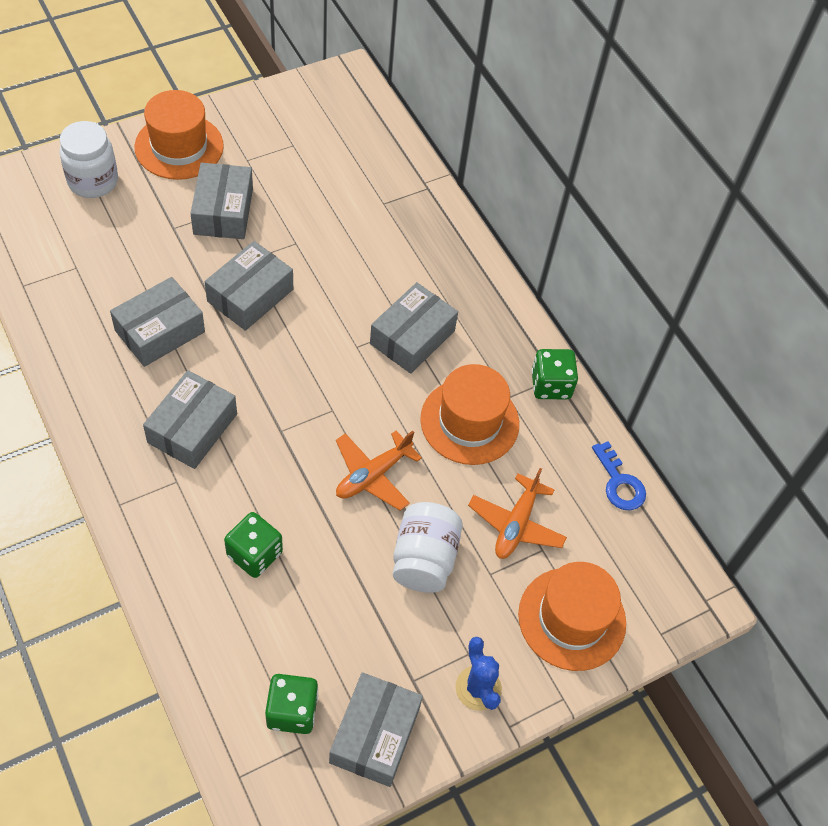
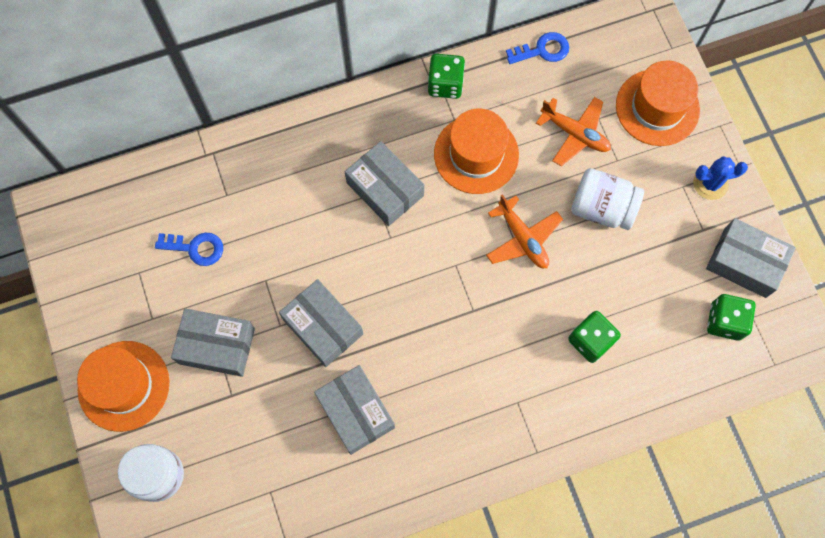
camera: 75 degrees left, 15 degrees up
(192, 428) = (464, 386): grey box -> none
(323, 185) = (196, 248): none -> blue key

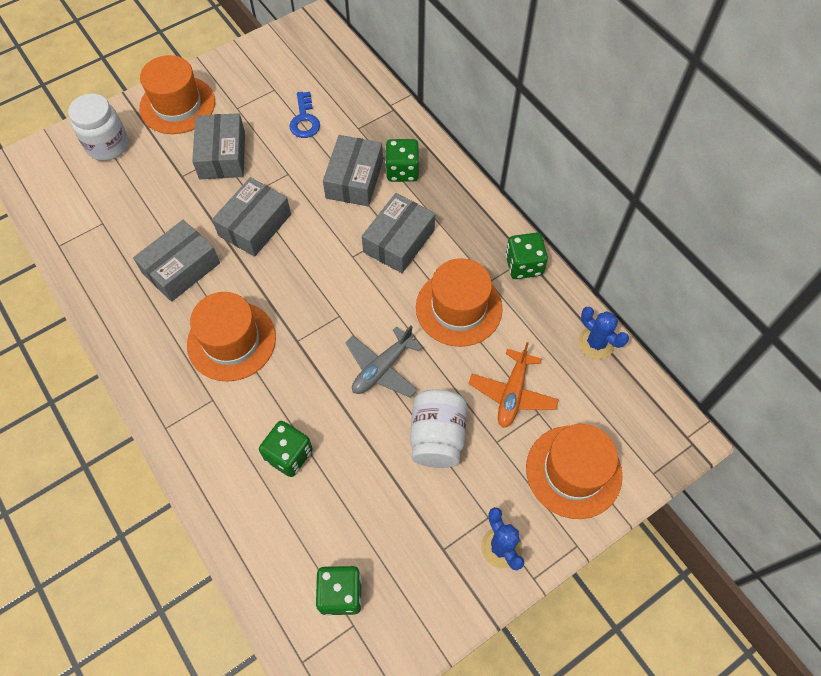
camera: 75 degrees right, 10 degrees down
(299, 164) = (402, 171): none -> green dice
(457, 373) = (231, 341): none -> orange hat
(522, 238) = (382, 368): orange plane -> grey plane
(542, 50) = (596, 343): blue key -> blue cactus
(745, 262) = (416, 604): grey box -> grey box (354, 179)

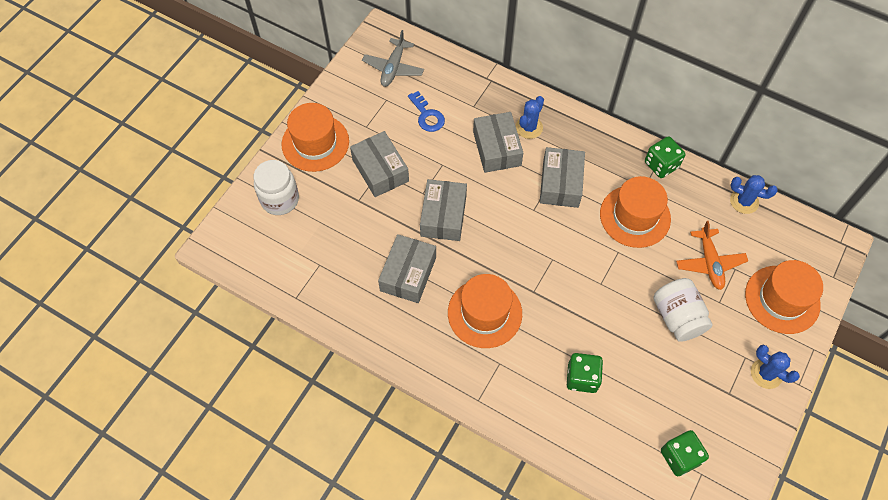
camera: 25 degrees left, 0 degrees up
(382, 368) = (608, 285): grey plane -> grey plane (393, 68)
(402, 171) = (529, 127): green dice -> blue cactus

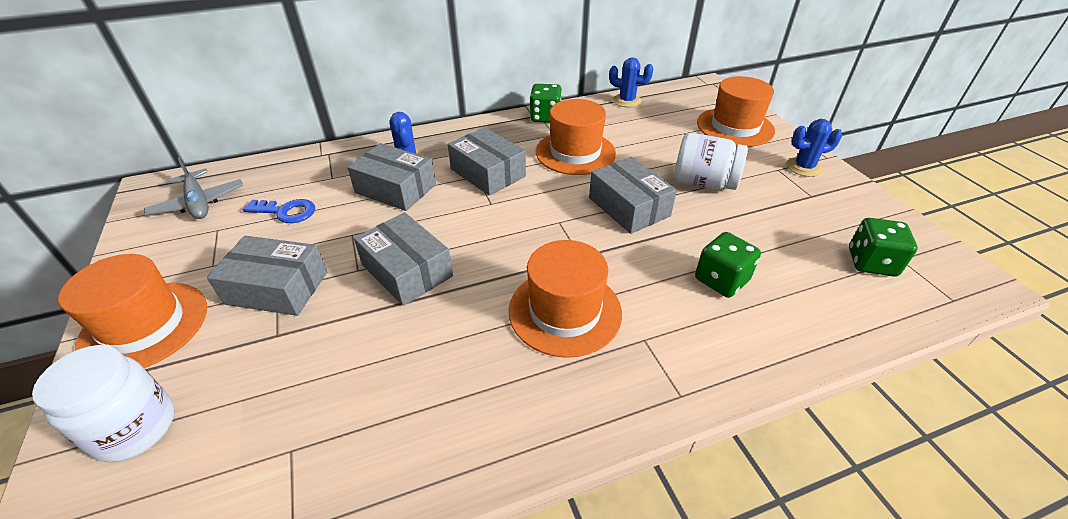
camera: 50 degrees left, 20 degrees down
(408, 274) = (433, 351): grey box -> grey box (629, 207)
(709, 263) = (665, 141): orange plane -> none
(744, 201) = (627, 101): blue cactus -> blue cactus turned 45 degrees clockwise

